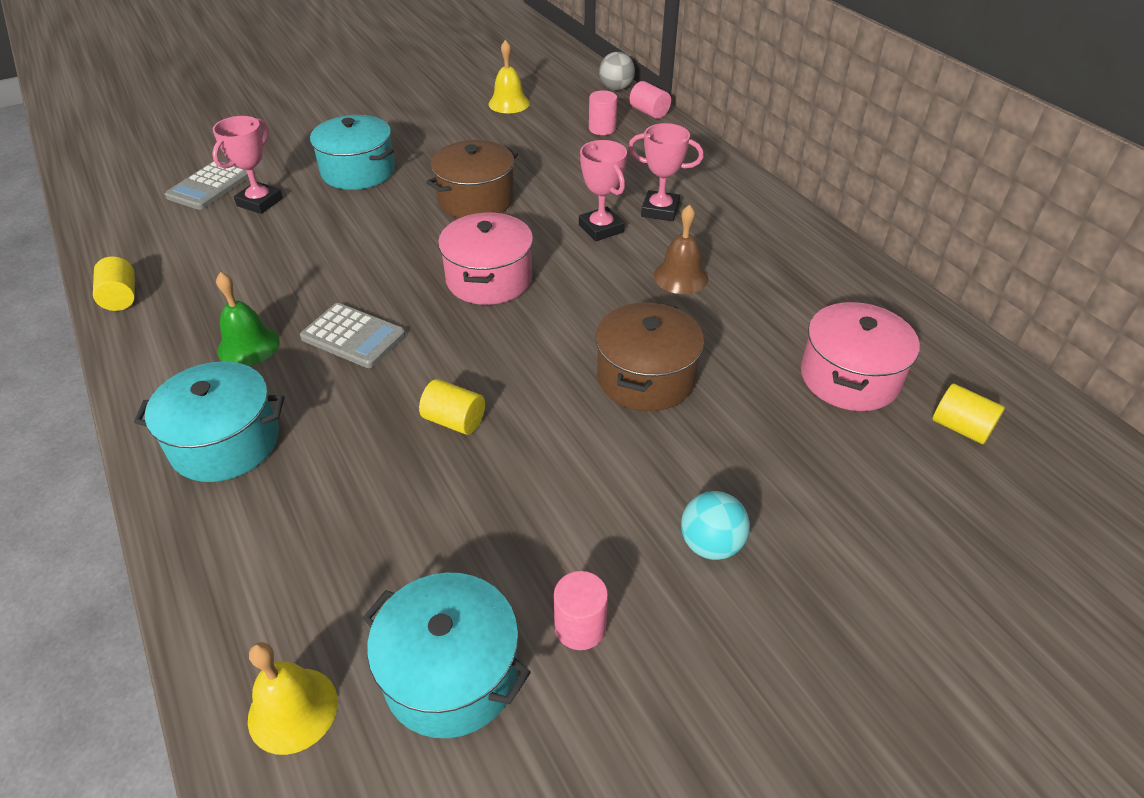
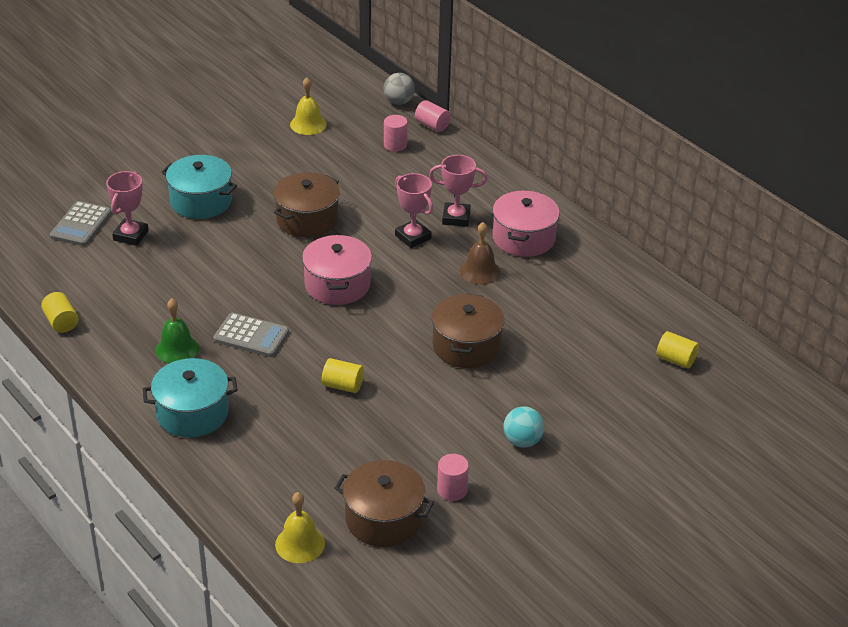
camera: 10 degrees left, 5 degrees down
(451, 673) = (383, 519): turquoise pot -> brown pot
(849, 377) = (604, 334): pink pot -> pink pot (523, 238)

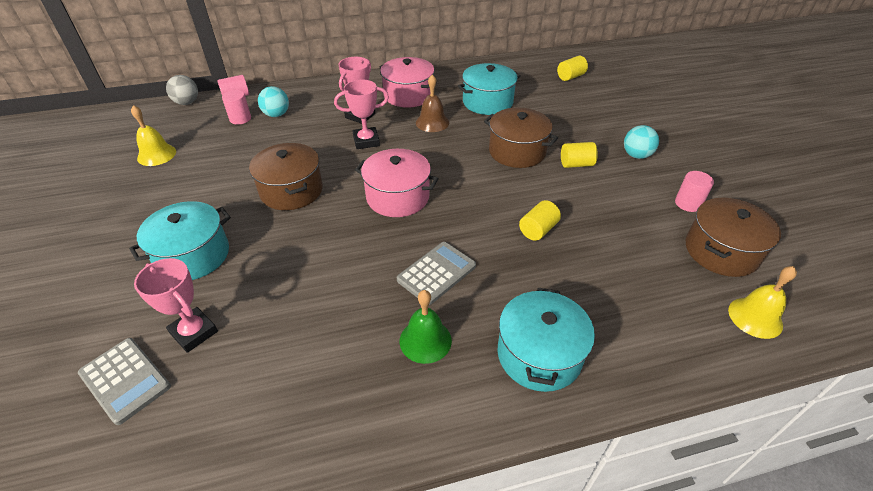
camera: 65 degrees left, 5 degrees up
(61, 322) = (304, 456): yellow cylinder -> yellow cylinder (576, 164)
(418, 164) = (276, 115): none -> turquoise ball
(554, 302) = (487, 102): none -> turquoise pot

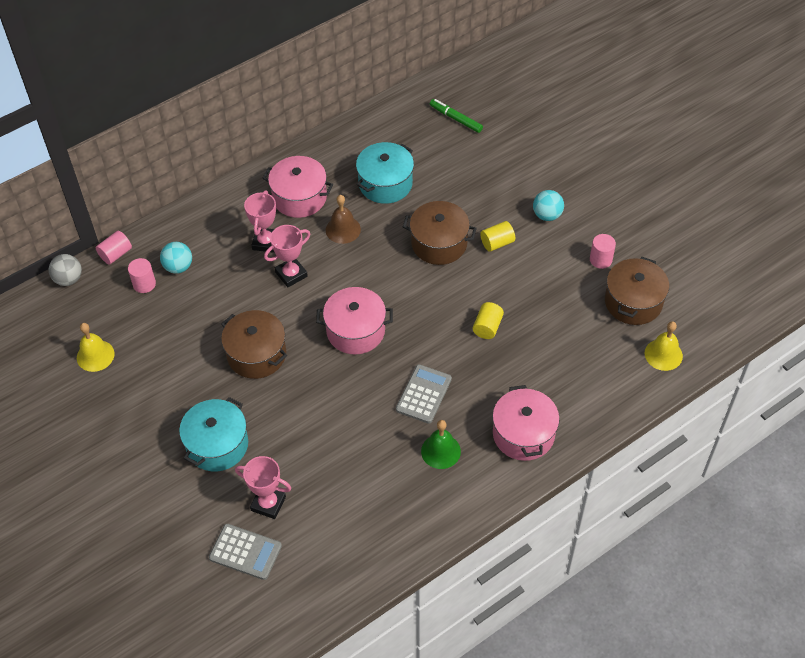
camera: 20 degrees left, 10 degrees up
(539, 354) = (523, 434): turquoise pot -> pink pot
(570, 77) = (456, 119): yellow cylinder -> green marker

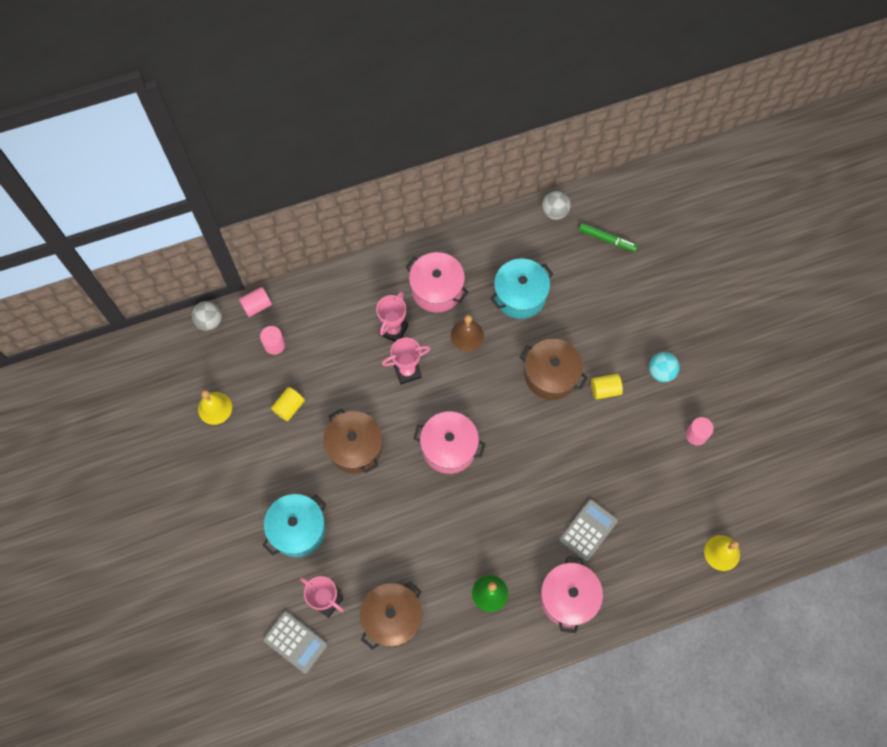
camera: 15 degrees right, 15 degrees up
(178, 267) = (309, 335): turquoise ball -> none
(396, 108) = (554, 212): none -> grey ball
(424, 394) = (491, 531): grey calculator -> grey calculator (588, 530)
(456, 119) = (607, 239): green marker -> green marker turned 150 degrees clockwise
(487, 327) = (569, 477): yellow cylinder -> yellow cylinder (289, 407)
(633, 302) = (712, 489): brown pot -> brown pot (392, 618)

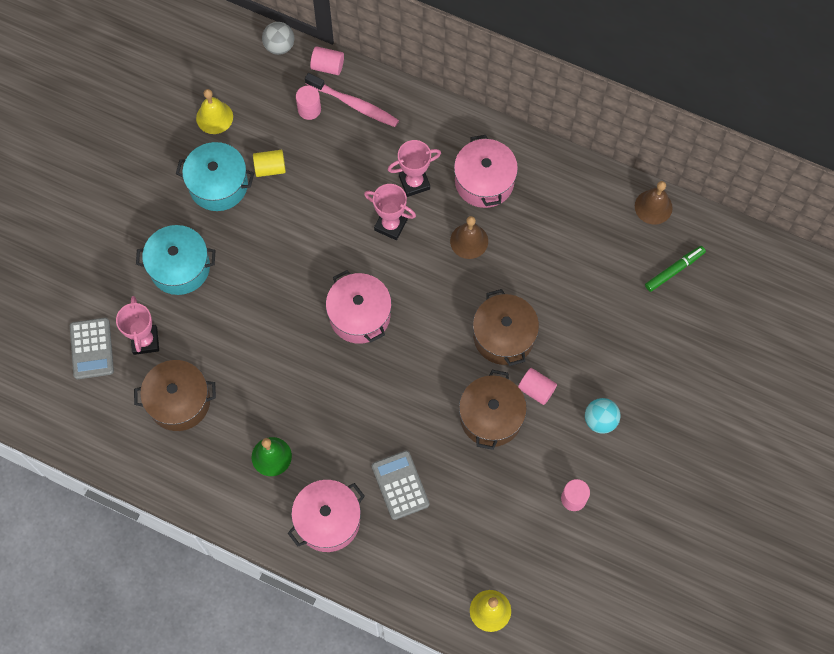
camera: 45 degrees right, 0 degrees up
(301, 315) = (354, 104): none -> pink toothbrush
(355, 447) = (287, 246): brown pot -> brown pot (491, 417)
(520, 295) = (548, 248): turquoise pot -> turquoise pot (218, 184)
(554, 212) = (653, 207): grey ball -> brown bell
(588, 530) = (400, 485): grey calculator -> grey calculator turned 105 degrees counterclockwise
(605, 389) = (536, 389): yellow cylinder -> pink cylinder
(607, 239) = (674, 270): green marker -> green marker turned 105 degrees counterclockwise

